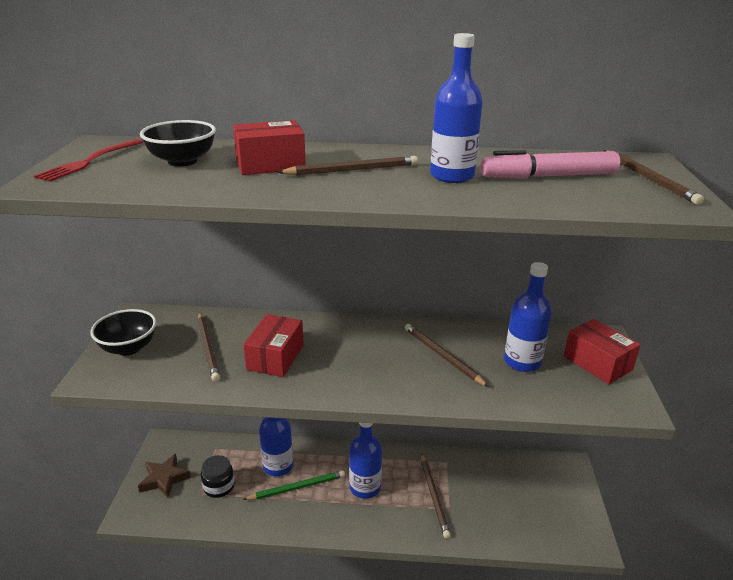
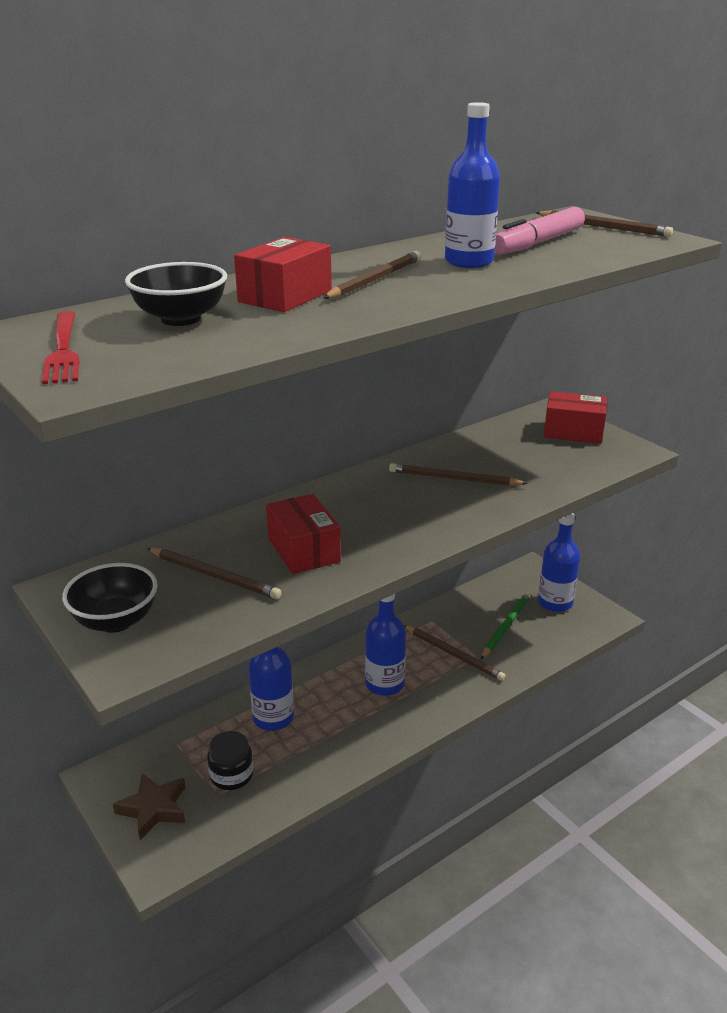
camera: 40 degrees left, 0 degrees up
(297, 487) = (318, 724): green pencil -> green pencil (506, 626)
(522, 362) = (521, 455): blue bottle -> blue bottle (555, 603)

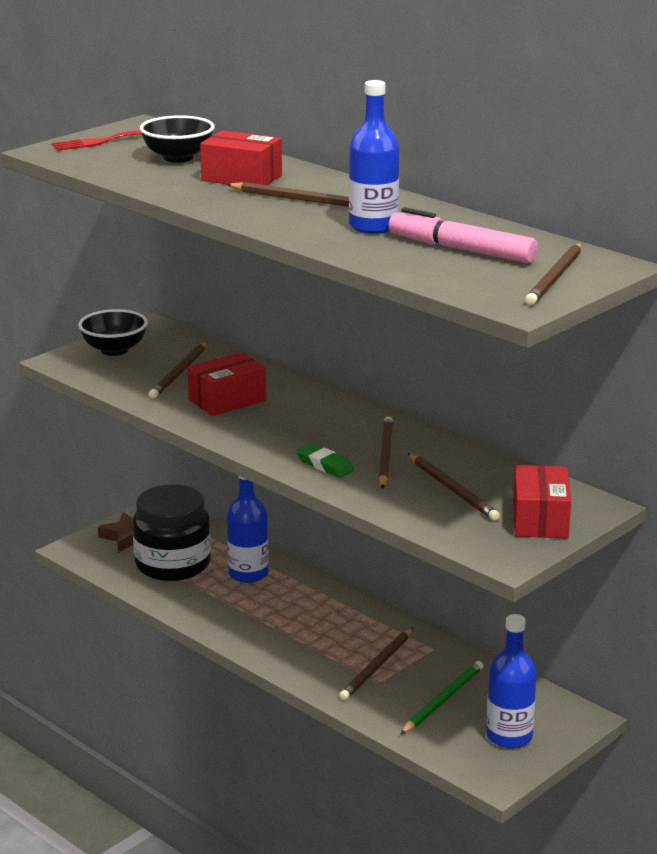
camera: 80 degrees right, 5 degrees down
(231, 775) = (173, 564): black jar -> black jar, size x1.93
(384, 684) = (314, 628): blue bottle -> none
(468, 508) = (325, 465): none -> green eraser
(506, 626) = (443, 700): green pencil -> green pencil turned 75 degrees counterclockwise
(522, 457) = (453, 490): none -> brown pencil

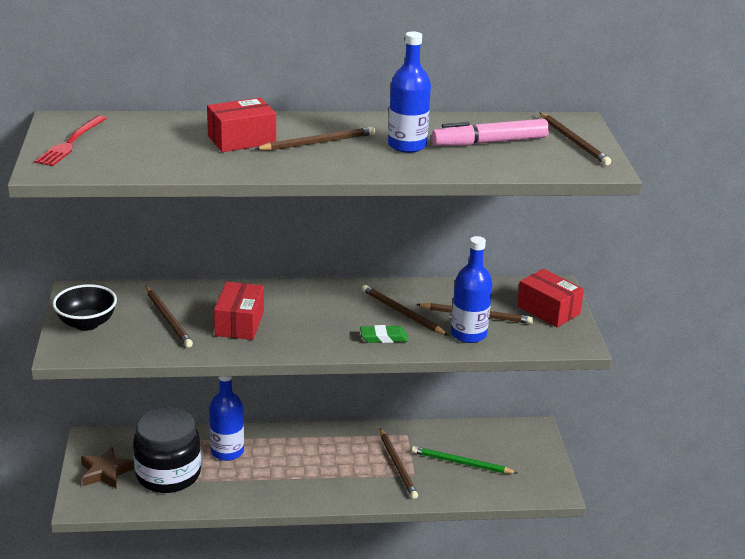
camera: 50 degrees left, 5 degrees up
(178, 158) = (158, 139): black bowl -> none
(443, 700) = (461, 463): green pencil -> green pencil turned 60 degrees counterclockwise
(509, 736) = (523, 462): blue bottle -> blue bottle (468, 334)

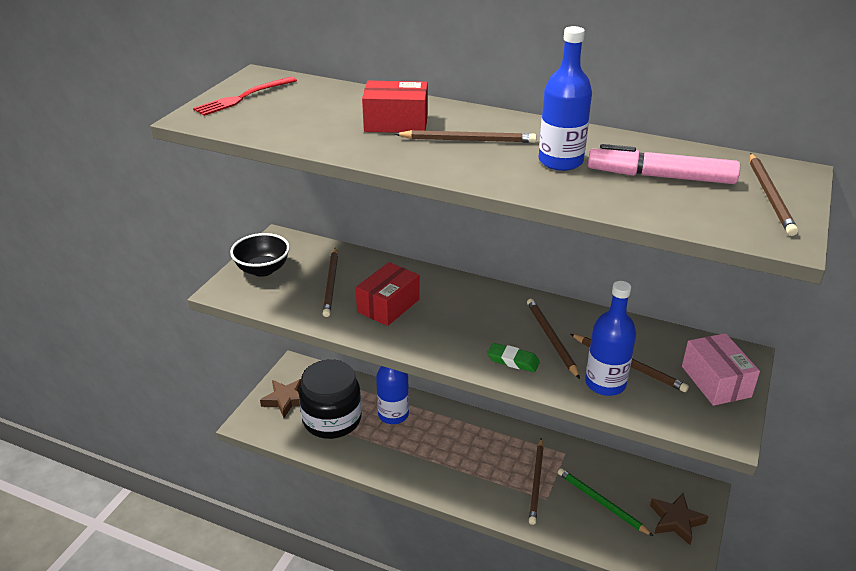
camera: 30 degrees right, 5 degrees up
(528, 457) = (676, 521): none -> brown star
(548, 310) = (716, 381): red box -> pink box

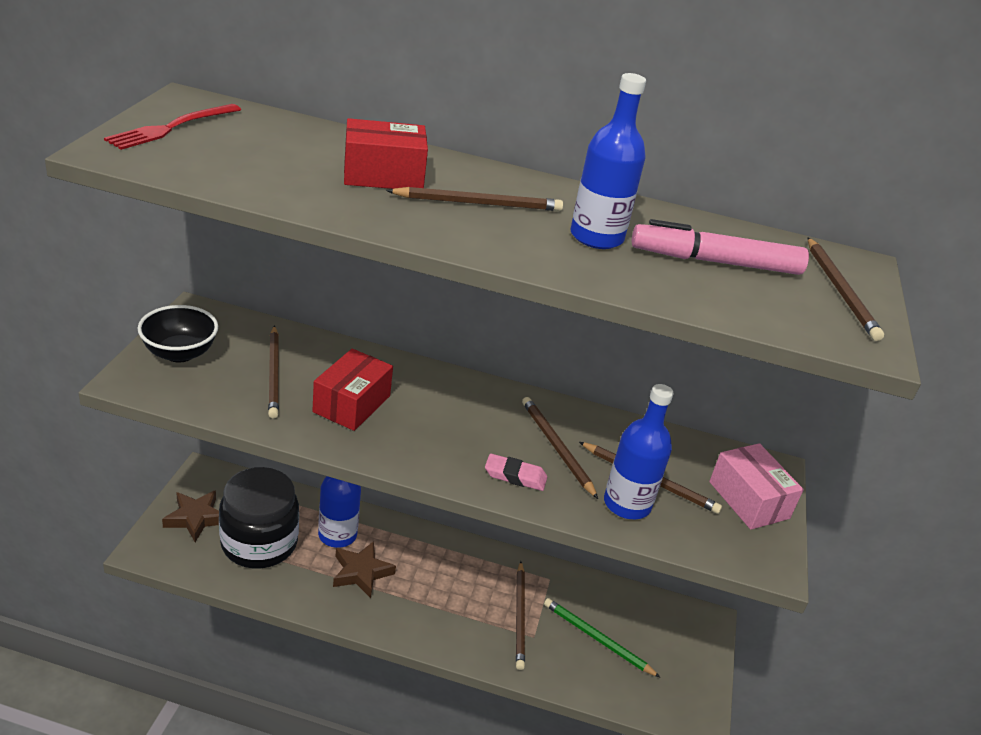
camera: 15 degrees left, 0 degrees up
(513, 361) = (515, 476): green eraser -> pink eraser
(676, 521) = (682, 657): brown star -> brown star (361, 572)

